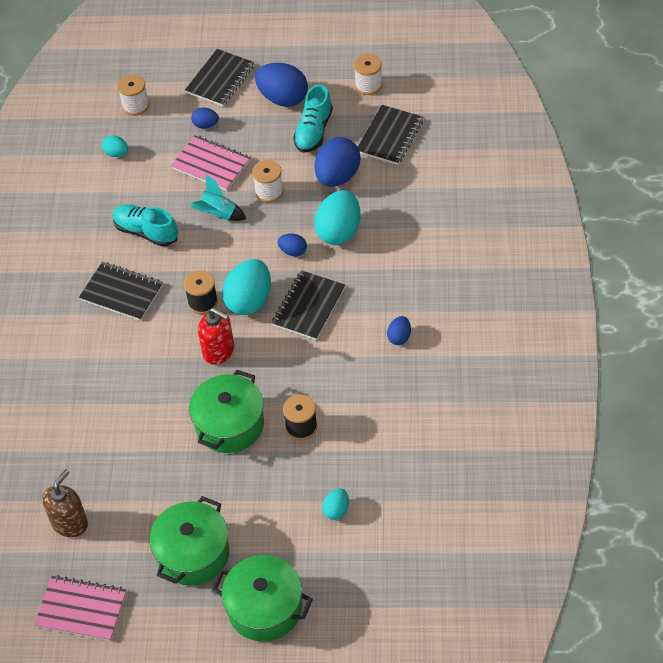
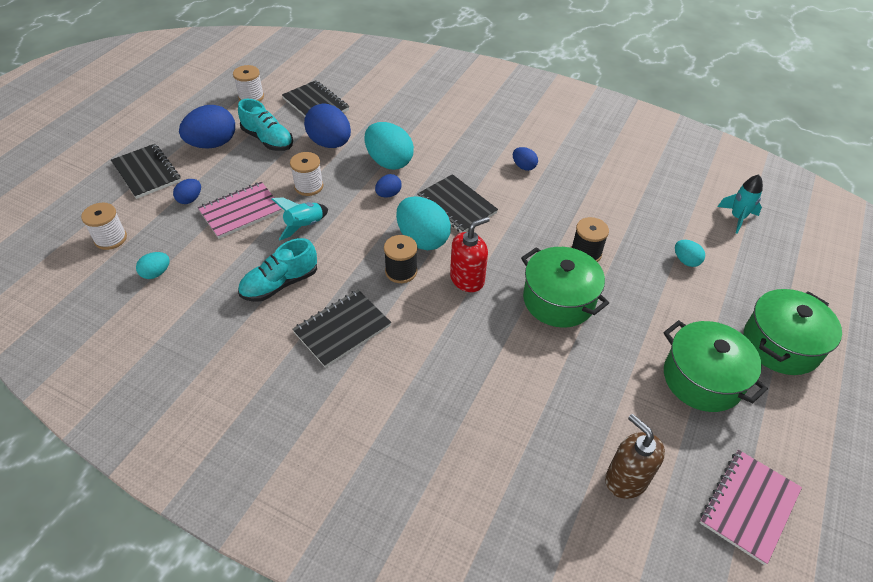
camera: 70 degrees left, 5 degrees down
(430, 542) = (737, 218): none -> turquoise rocket

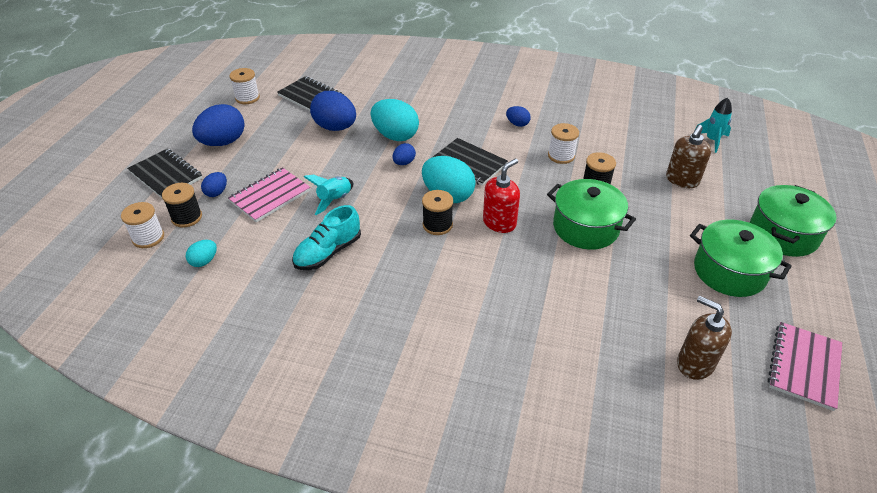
camera: 10 degrees left, 5 degrees down
(153, 222) = (187, 217): none -> black spool
(268, 140) = (275, 132): turquoise shoe -> none
(309, 186) = (327, 166): white spool -> white spool (561, 156)
(342, 329) = (400, 282): black notebook -> none
(686, 261) = (682, 180): turquoise egg -> brown soap dispenser

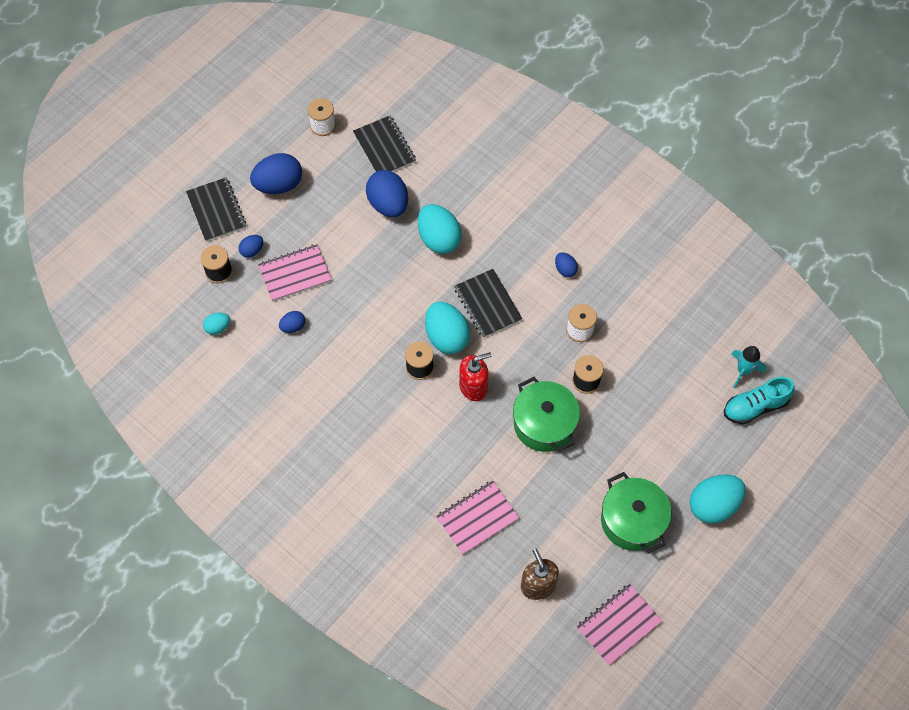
camera: 25 degrees right, 20 degrees up
(148, 238) = (182, 283): white spool -> none
(328, 252) = (316, 359): turquoise shoe -> turquoise shoe (755, 406)
(334, 200) = (347, 301): turquoise rocket -> none
(404, 163) = (429, 279): blue egg -> blue egg (293, 326)
(585, 327) = (477, 518): none -> pink notebook
(682, 180) = (672, 407): brown soap dispenser -> none
(783, 234) = (713, 505): green pot -> turquoise egg

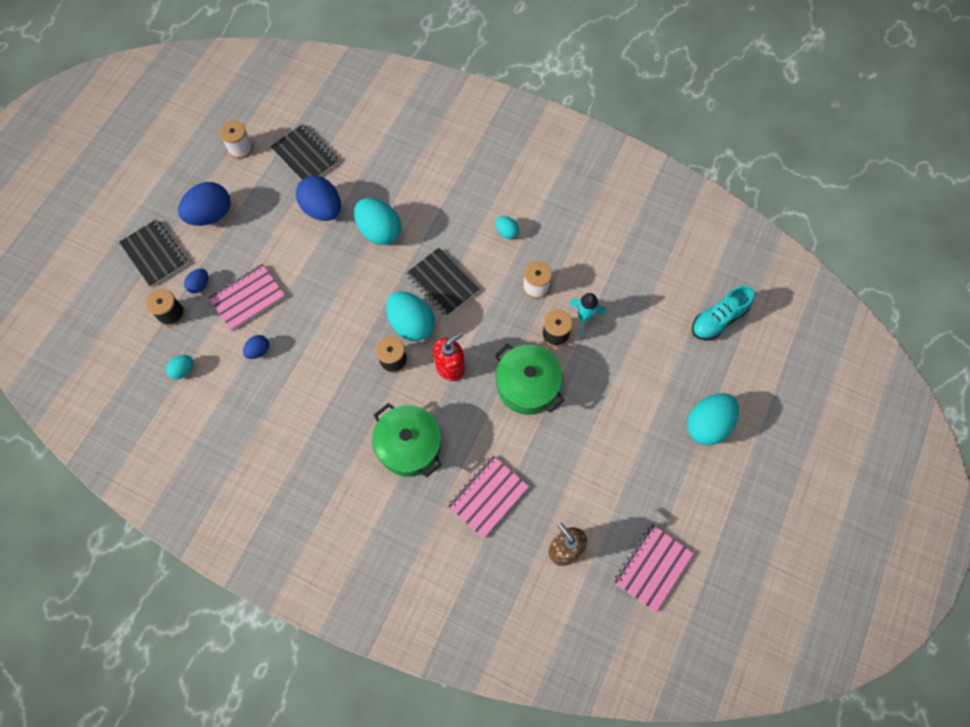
camera: 15 degrees left, 5 degrees up
(565, 269) = (506, 232): blue egg -> turquoise egg
(632, 520) = (636, 460): green pot -> green pot (409, 446)
(743, 370) = (697, 288): turquoise rocket -> turquoise rocket (584, 317)

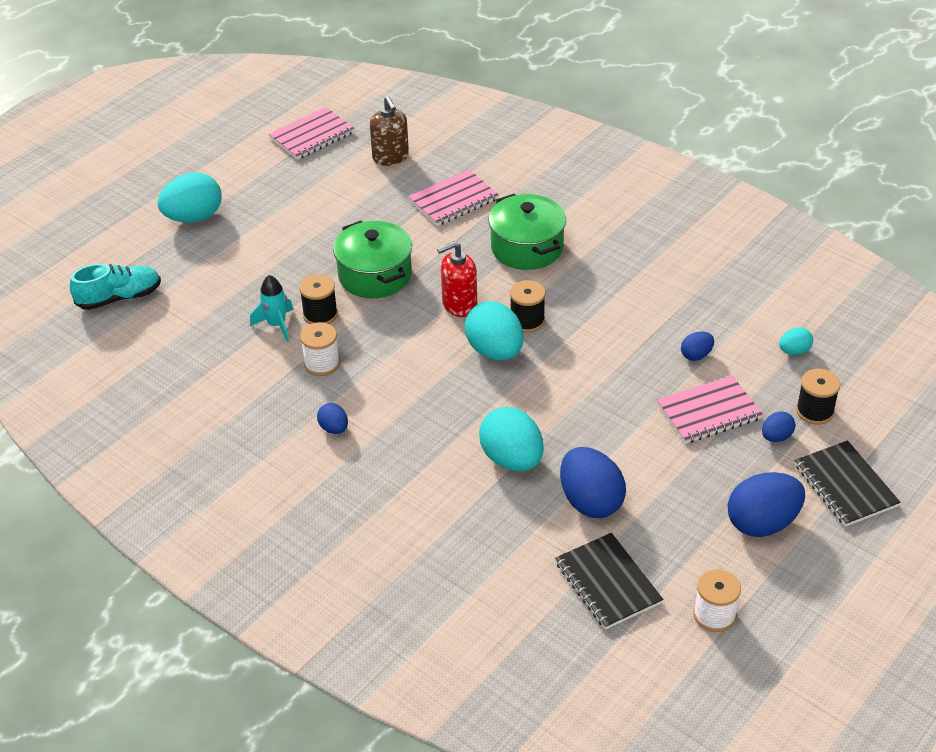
camera: 165 degrees left, 25 degrees down
(442, 283) = (442, 386): black notebook -> none
(506, 232) = (334, 428): turquoise egg -> blue egg

